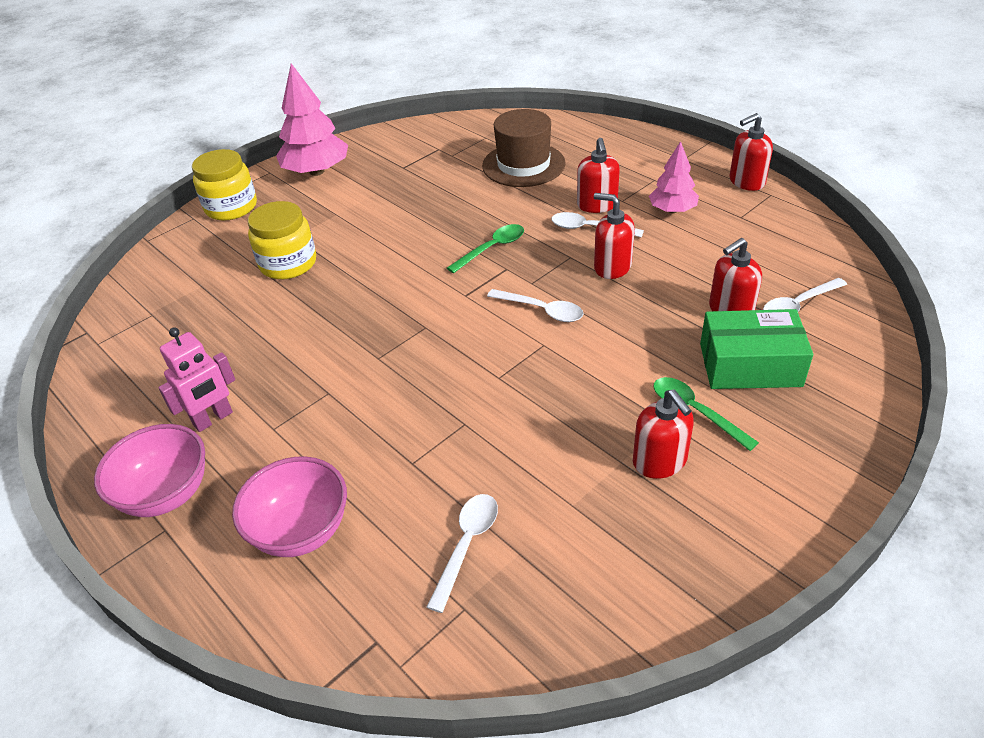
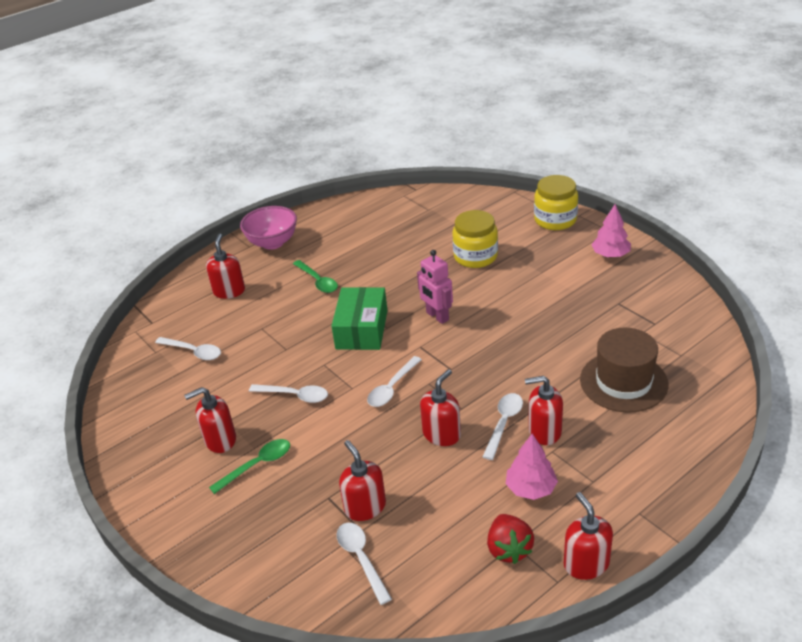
camera: 95 degrees right, 5 degrees down
(213, 419) = (324, 249): pink robot -> pink robot (437, 316)
(301, 531) = (229, 291): pink bowl -> red soap dispenser
(316, 171) = (610, 255): pink tree -> pink tree, size x0.61
(492, 248) = (480, 360): green spoon -> green spoon (318, 281)
(562, 397) = (295, 395): none -> white spoon
(747, 219) = (509, 549): none -> red strawberry
(750, 365) = (295, 507): green box -> green box (361, 329)

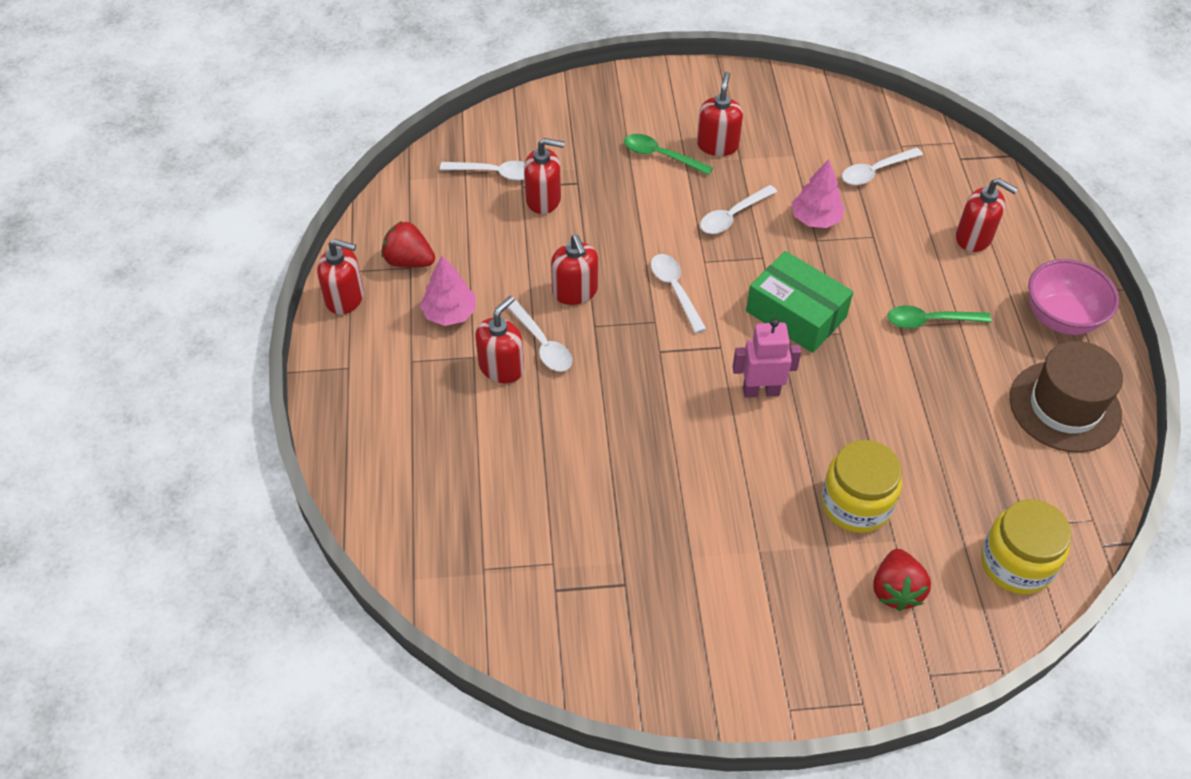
camera: 120 degrees right, 15 degrees up
(257, 465) = (661, 156): green spoon -> green spoon turned 120 degrees clockwise
(510, 228) = (896, 590): none -> red strawberry
(555, 220) = (874, 661): yellow jar -> yellow jar (1016, 563)
(610, 255) = (730, 660): pink tree -> pink tree (815, 219)
(623, 382) = (498, 481): brown hat -> brown hat (1065, 406)

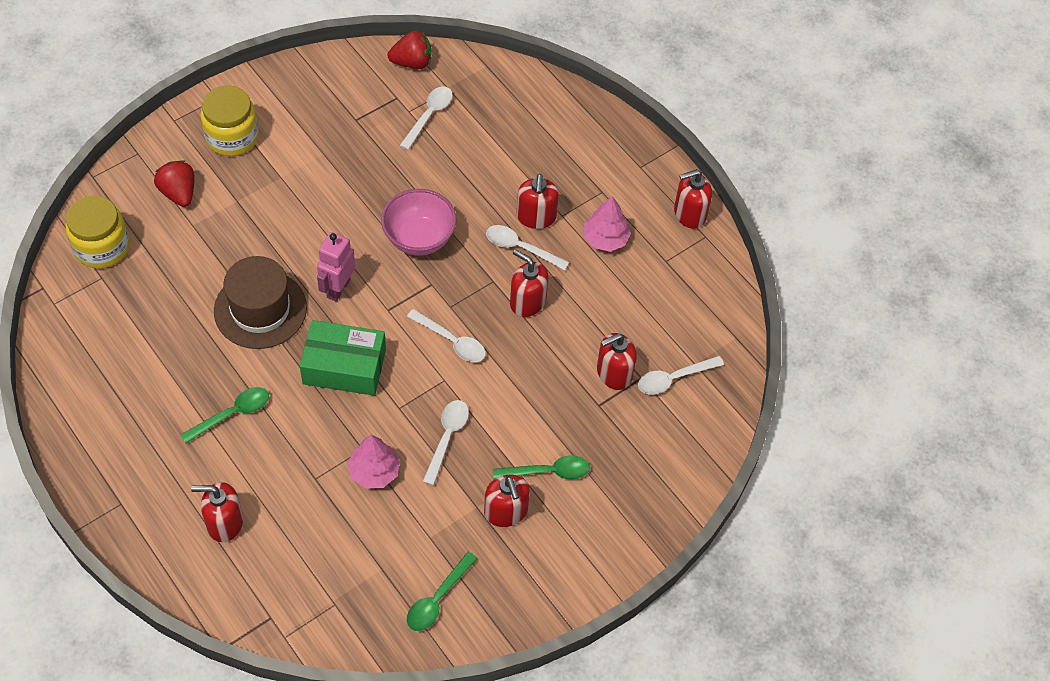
camera: 145 degrees right, 5 degrees up
(409, 261) = (671, 265): red strawberry -> red strawberry (412, 62)
(761, 391) = (338, 288): pink robot -> pink robot turned 150 degrees clockwise
(813, 115) = (437, 599): none -> green spoon
(856, 504) = (229, 237): yellow jar -> yellow jar (232, 137)
(875, 171) = (345, 556): white spoon -> white spoon (429, 115)
(1061, 318) = (121, 472): pink bowl -> pink bowl (419, 238)
(1065, 406) = (97, 387): brown hat -> brown hat (260, 309)

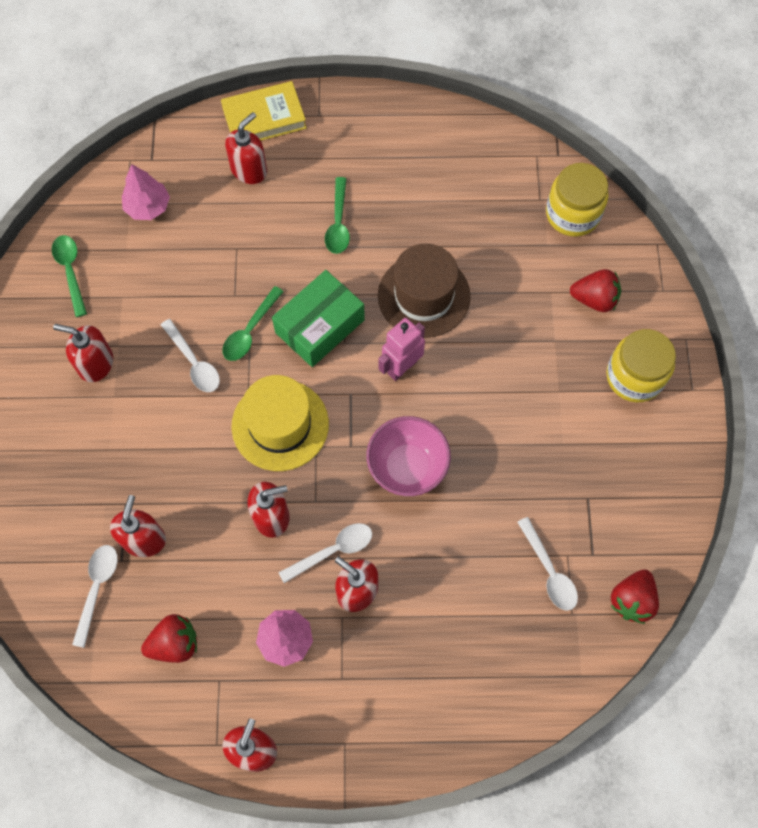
camera: 130 degrees right, 10 degrees up
(155, 549) = (264, 118): none -> yellow book
(338, 288) = (401, 367): pink robot -> pink robot turned 105 degrees counterclockwise
(374, 471) = (208, 291): pink tree -> pink tree (148, 207)
(452, 341) = (280, 425): white spoon -> yellow hat
(548, 472) = (101, 419): green spoon -> green spoon (250, 331)
(666, 303) = (175, 643): none -> red strawberry

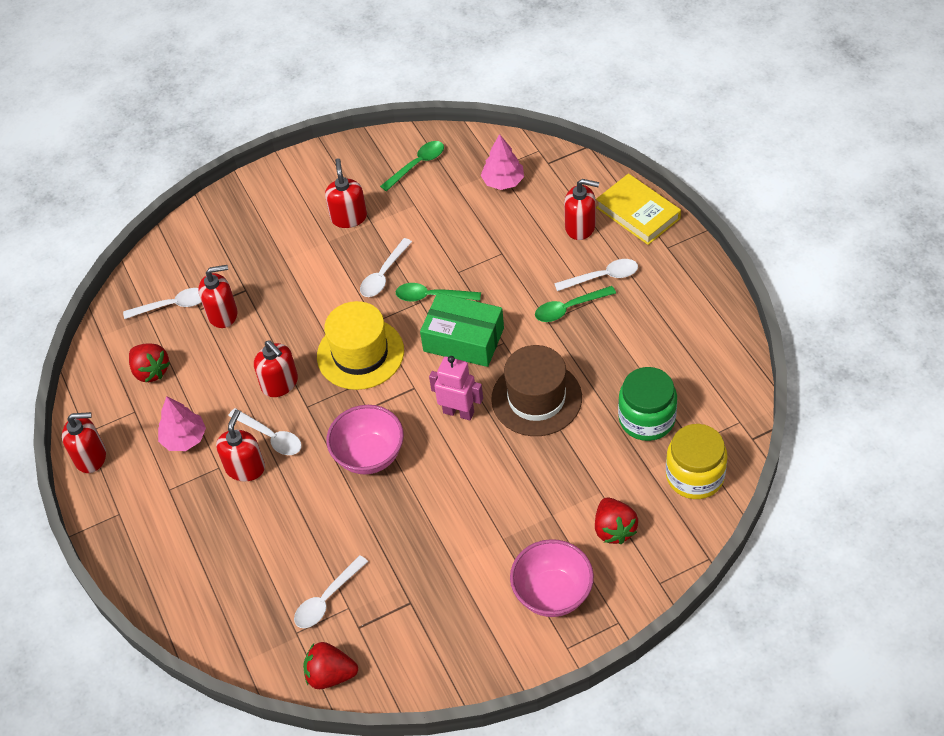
camera: 70 degrees right, 15 degrees down
(319, 180) = (602, 277): none -> white spoon
(495, 221) = (647, 419): none -> green jar
(634, 376) = (552, 593): yellow jar -> pink bowl

